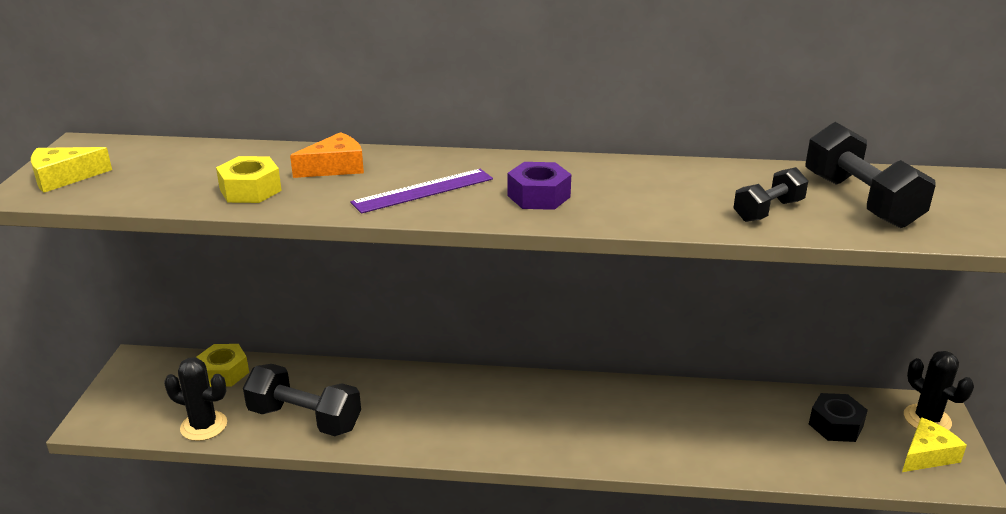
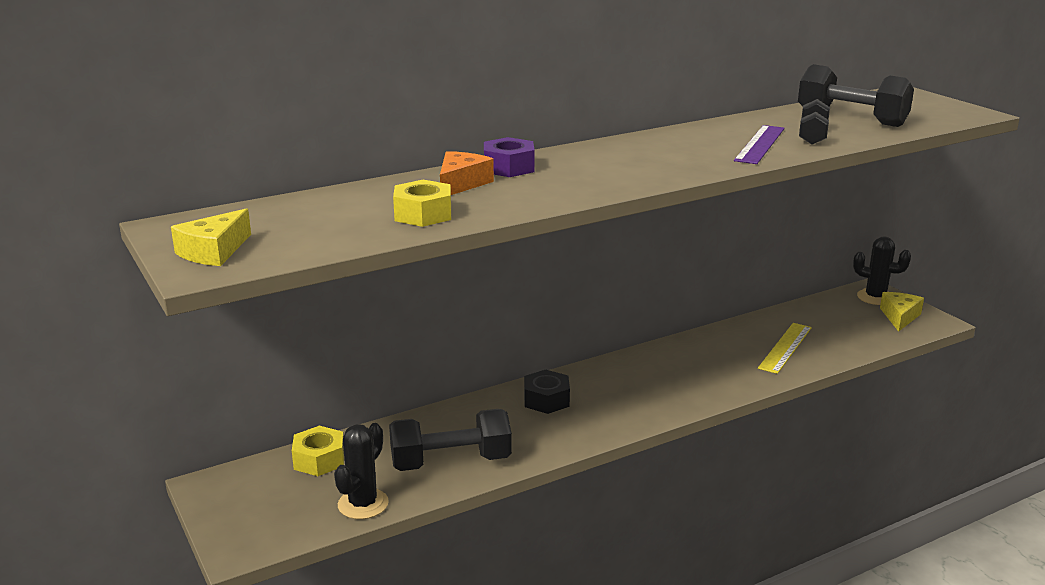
camera: 35 degrees left, 5 degrees down
(204, 426) = (363, 504): black cactus -> black cactus turned 45 degrees counterclockwise
(423, 191) = (566, 180): purple ruler -> purple ruler (760, 144)
(538, 196) = (656, 163): purple nut -> purple nut (508, 167)
(741, 436) = (785, 347): none -> yellow ruler
(835, 425) = (831, 319): black nut -> black nut (546, 400)

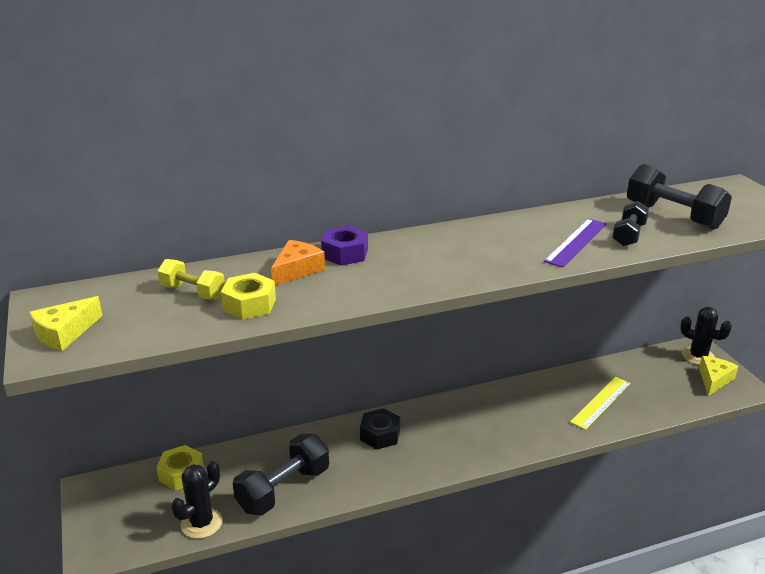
camera: 10 degrees right, 5 degrees up
(349, 209) = (193, 292): none -> yellow dumbbell
(451, 462) = (283, 489): black dumbbell -> black dumbbell turned 45 degrees counterclockwise

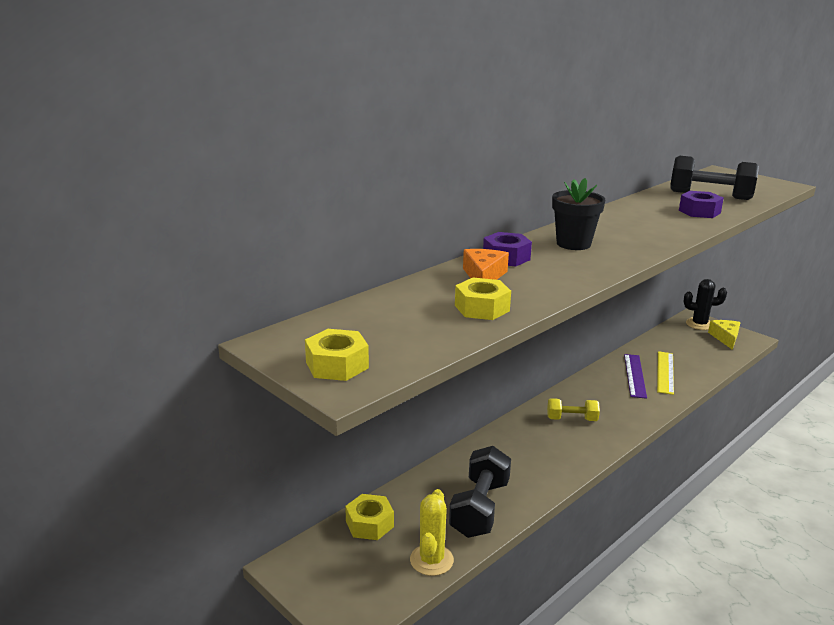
camera: 25 degrees left, 5 degrees down
(64, 333) = (337, 365): yellow cheese -> yellow nut
(193, 292) = (414, 309): yellow dumbbell -> yellow dumbbell (572, 419)
(201, 523) = (431, 560): black cactus -> yellow cactus
(380, 435) = (520, 440): black nut -> none
(432, 250) = (573, 244): none -> black flower pot
(576, 242) = (671, 221): purple ruler -> purple ruler (635, 375)
(628, 235) = (699, 212): black dumbbell -> purple nut

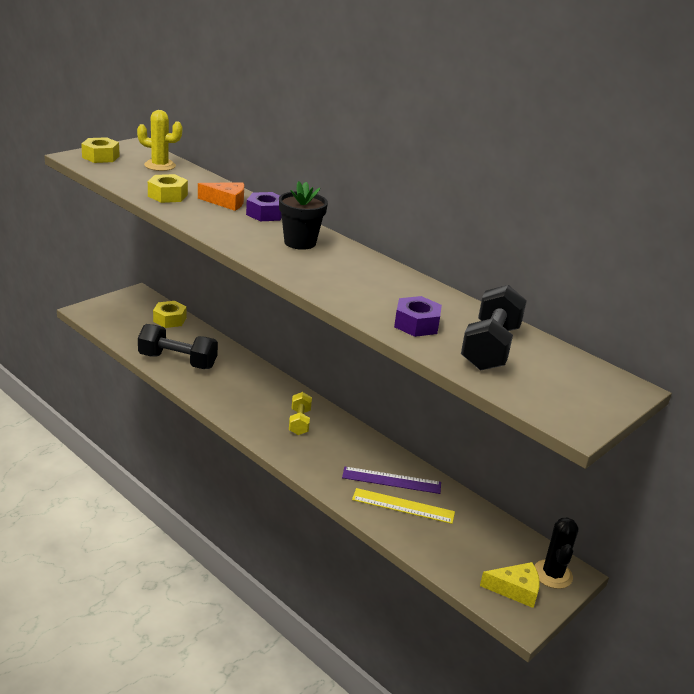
camera: 85 degrees right, 5 degrees up
(431, 560) = (128, 338): yellow cactus -> yellow cactus (160, 165)

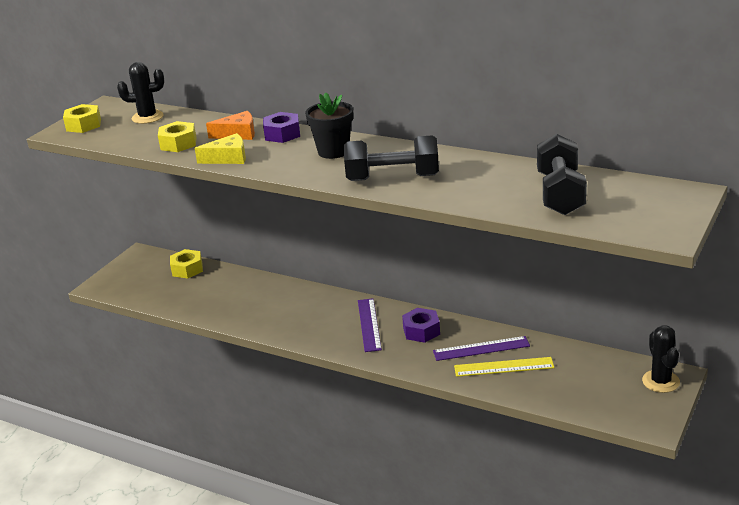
camera: 10 degrees left, 0 degrees up
(160, 165) = (147, 117): yellow cactus -> black cactus
(177, 361) = (220, 305): black dumbbell -> black dumbbell (392, 178)
(299, 422) = (369, 324): yellow dumbbell -> purple ruler
(416, 324) = (486, 193): purple nut -> purple nut (421, 331)
(515, 590) = (636, 404): yellow cheese -> yellow cheese (228, 158)

